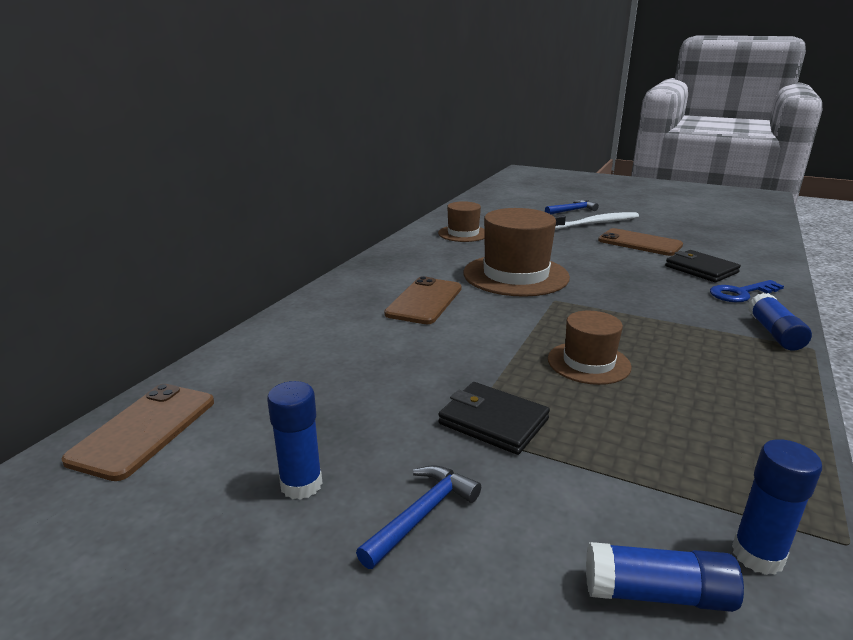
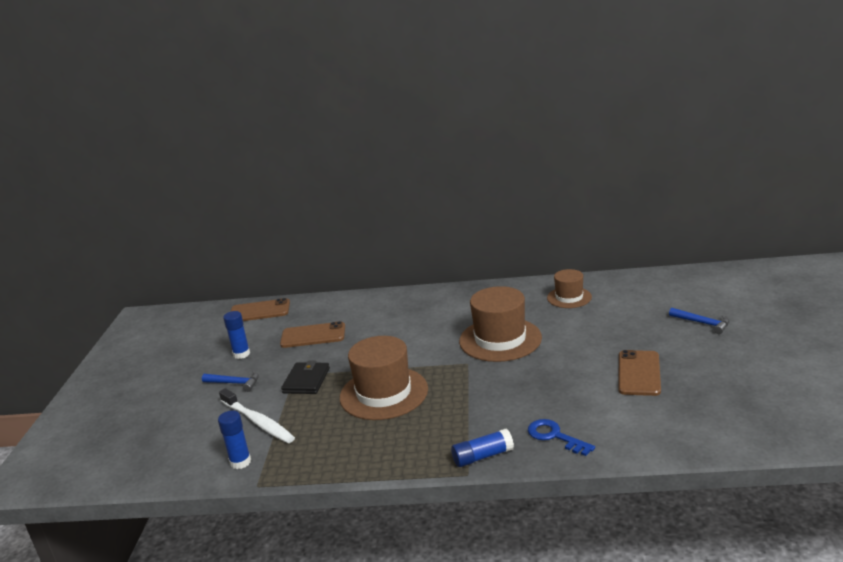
camera: 70 degrees right, 0 degrees up
(424, 301) = (427, 323): brown phone -> brown phone (313, 335)
(588, 363) = (384, 393): brown hat -> brown hat, size x1.74
(594, 223) = (672, 342): white toothbrush -> white toothbrush (258, 422)
(657, 594) = (212, 441): blue glue stick -> none
(701, 269) = (597, 412): black wallet -> none

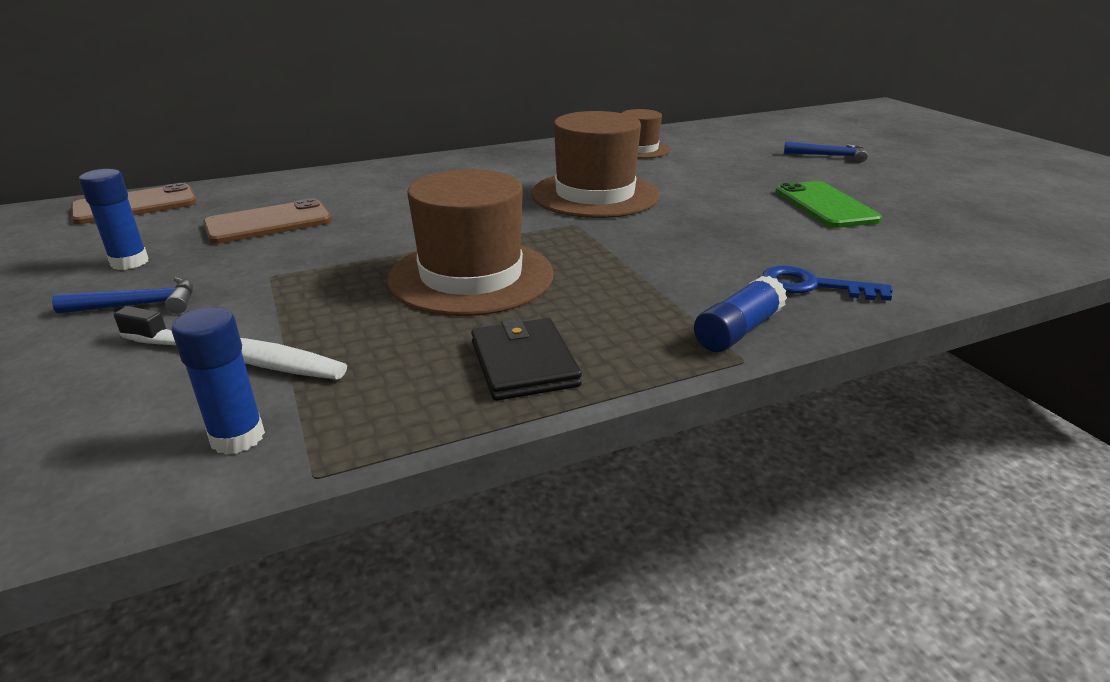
camera: 30 degrees left, 5 degrees up
(306, 380) = (301, 280): black wallet -> black wallet (524, 364)
(639, 373) = (825, 205): brown phone -> green phone

